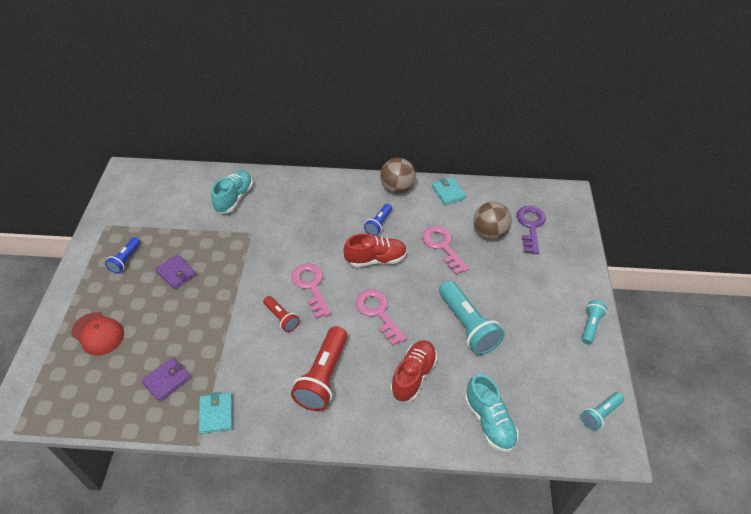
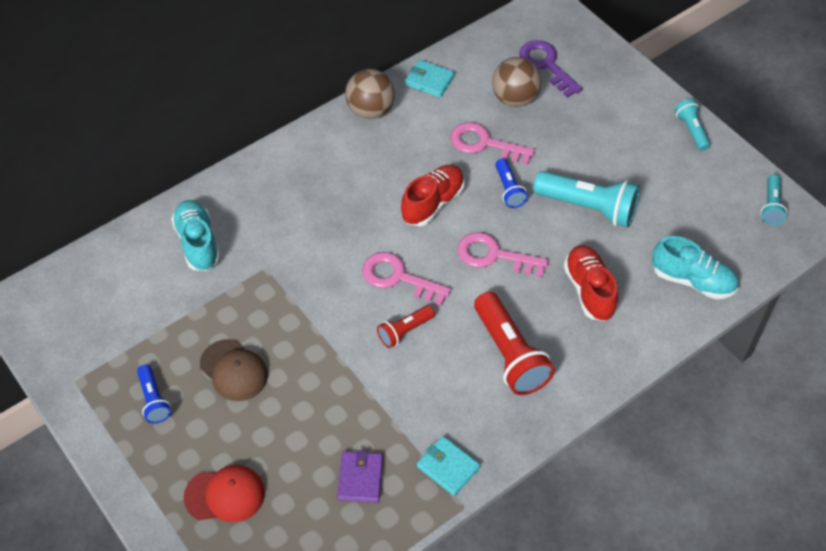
camera: 40 degrees left, 5 degrees up
(176, 273) = (234, 370): purple wallet -> brown cap
(281, 318) = (405, 331): red flashlight -> red flashlight turned 135 degrees clockwise
(378, 224) = (395, 164): blue flashlight -> blue flashlight (509, 189)

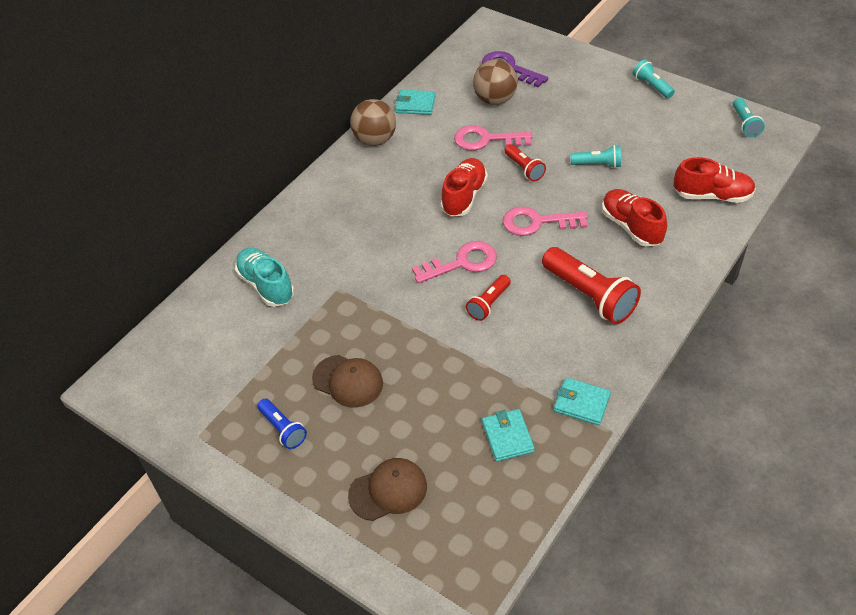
camera: 15 degrees left, 5 degrees down
(225, 495) = (388, 491): red cap -> brown cap
(360, 478) = (507, 437): purple wallet -> turquoise wallet
(398, 278) = (462, 263): pink key -> pink key turned 150 degrees clockwise
(509, 189) = (524, 169): blue flashlight -> red flashlight
(588, 207) = (597, 164): turquoise flashlight -> turquoise flashlight, size x0.54
(692, 280) = (712, 195): turquoise shoe -> red shoe

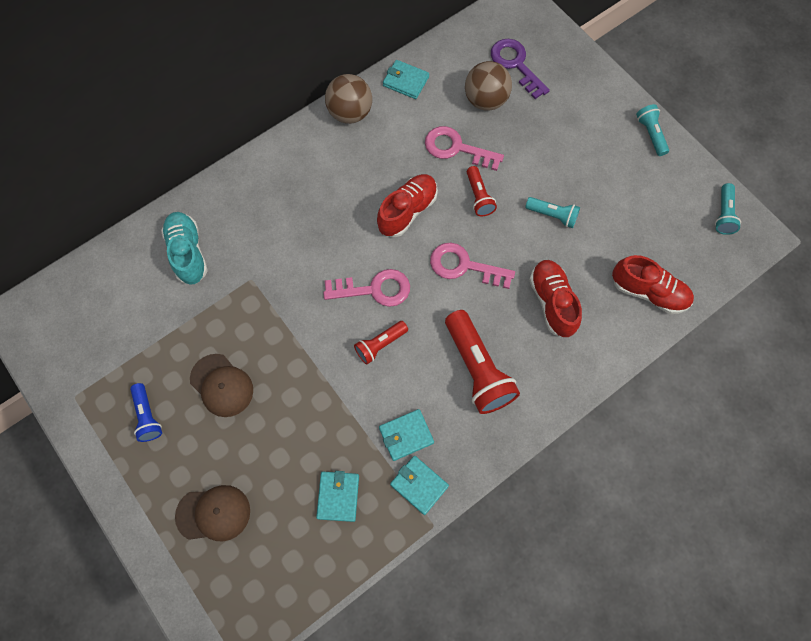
camera: 15 degrees right, 20 degrees up
(549, 367) = (406, 435): none -> turquoise wallet

